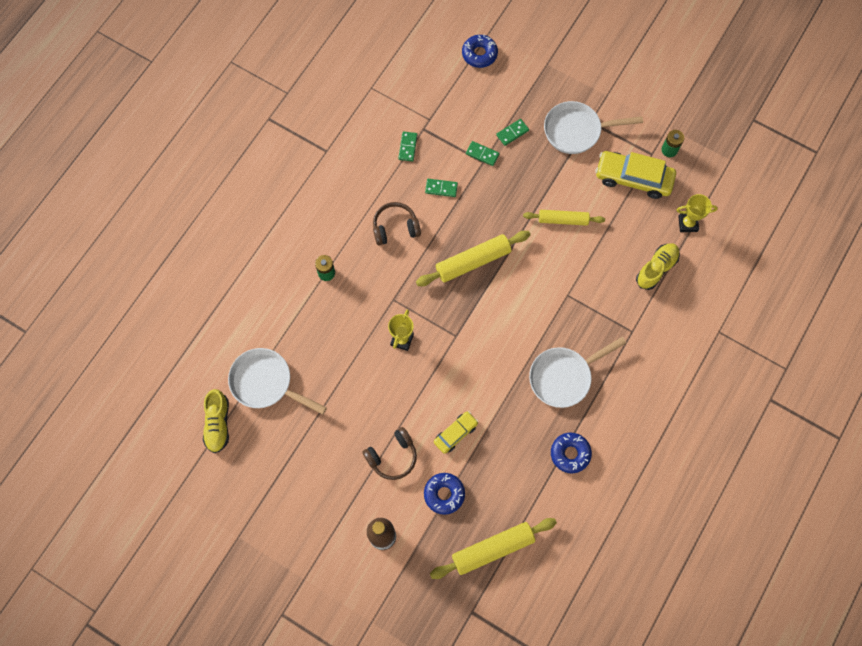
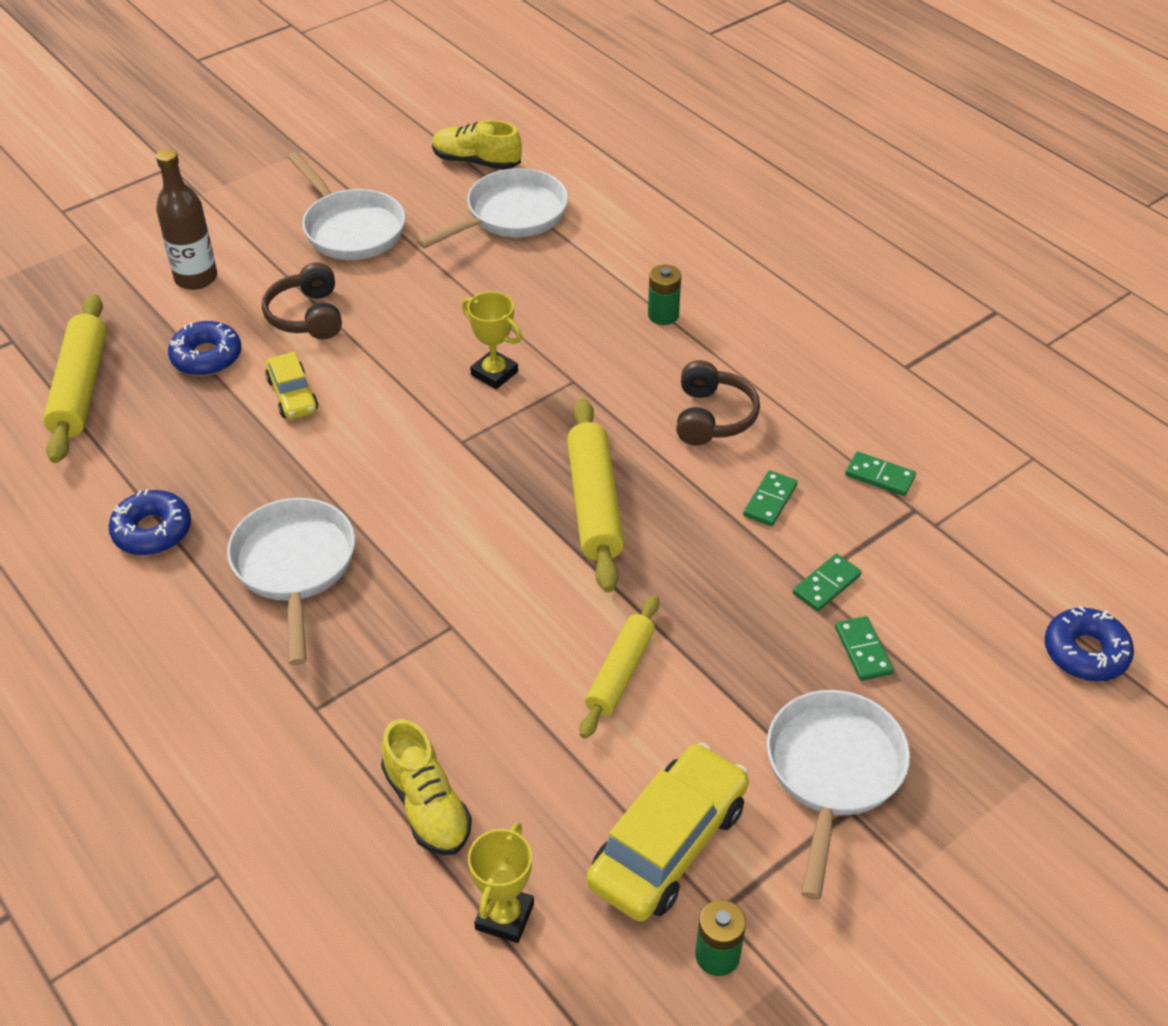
camera: 110 degrees right, 25 degrees down
(308, 469) = (350, 229): none -> white pan

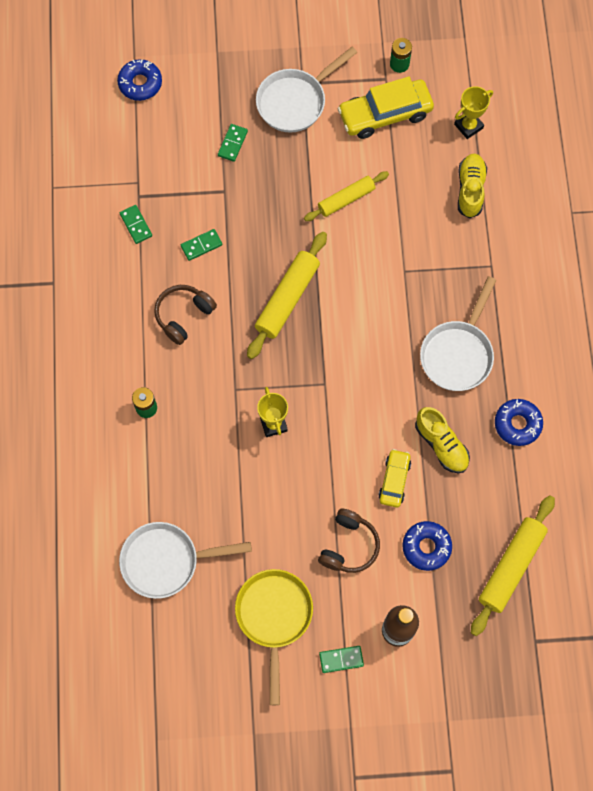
camera: 145 degrees left, 25 degrees up
(350, 229) = (274, 617): white pan -> yellow pan
(476, 162) = (147, 636): yellow shoe -> yellow shoe (441, 444)
(826, 584) = (218, 184): green domino -> green domino (341, 659)

